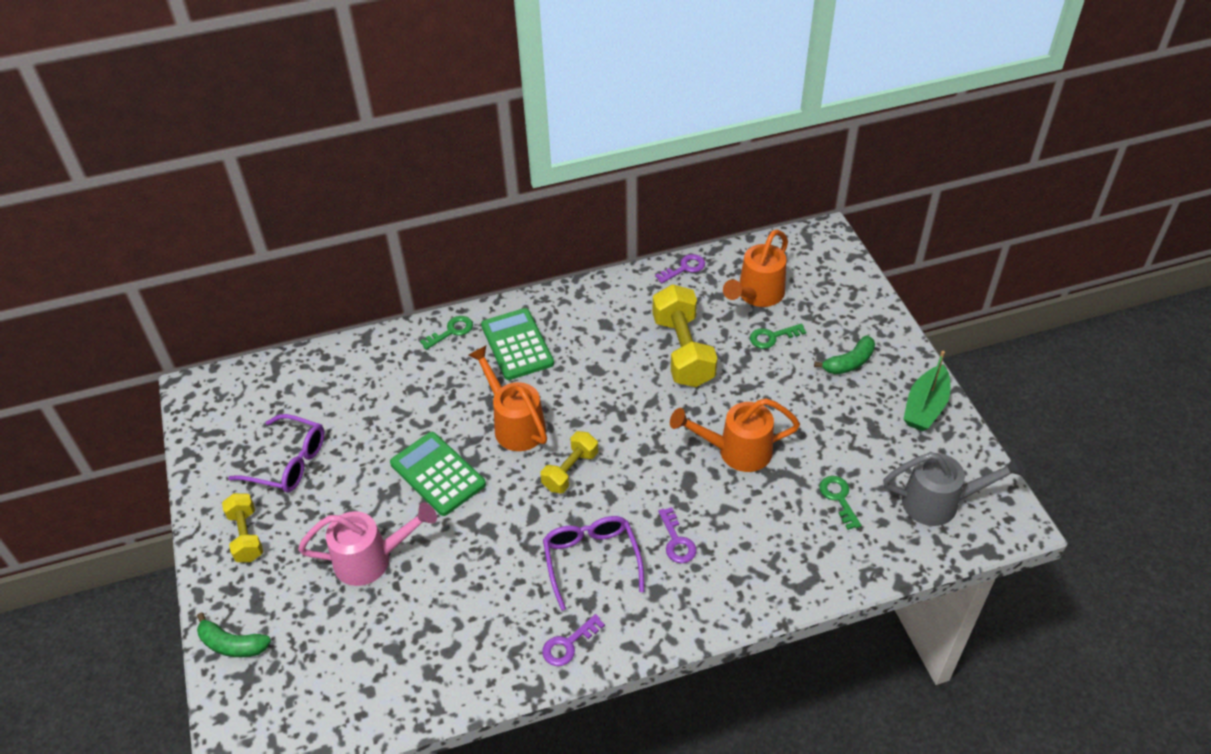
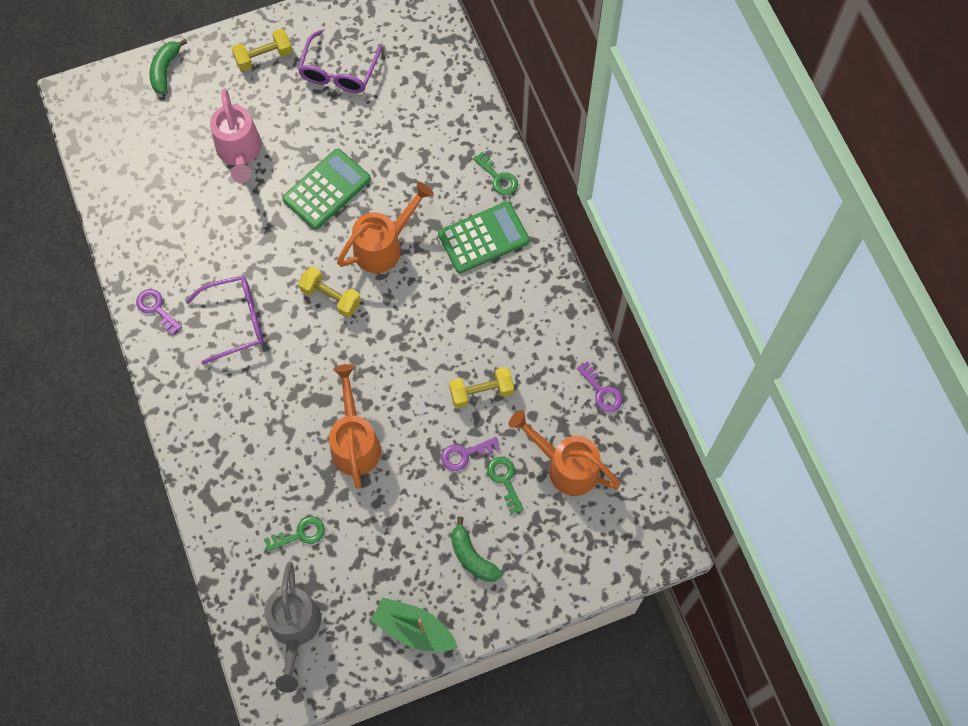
camera: 85 degrees right, 20 degrees up
(677, 541) = (254, 390): purple key -> purple key (465, 454)
(683, 351) = (481, 392): yellow dumbbell -> yellow dumbbell, size x0.59

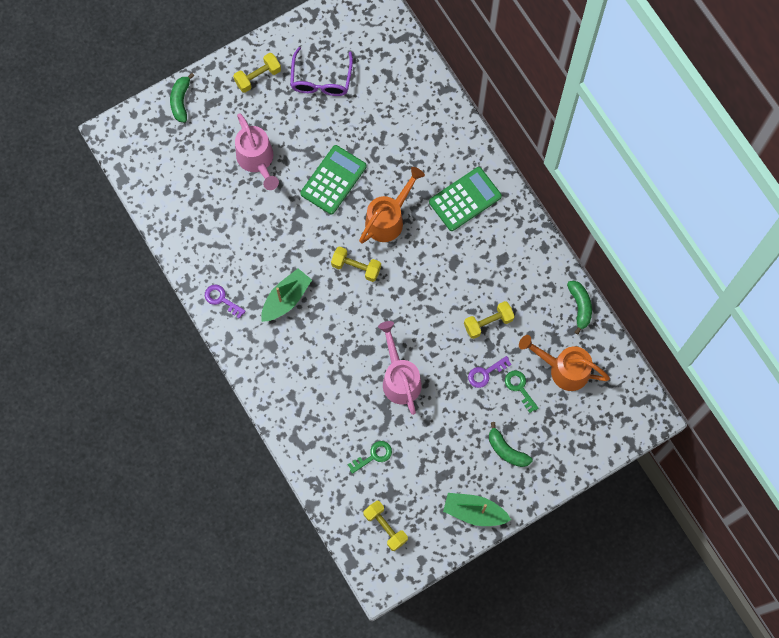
camera: 10 degrees left, 5 degrees up
(235, 321) = (286, 299): purple glasses -> green boat
(294, 628) = (385, 527): grey watering can -> yellow dumbbell
(355, 442) = (400, 378): orange watering can -> pink watering can
(498, 178) = (466, 148): green key -> none
(602, 391) = (580, 306): purple key -> green banana

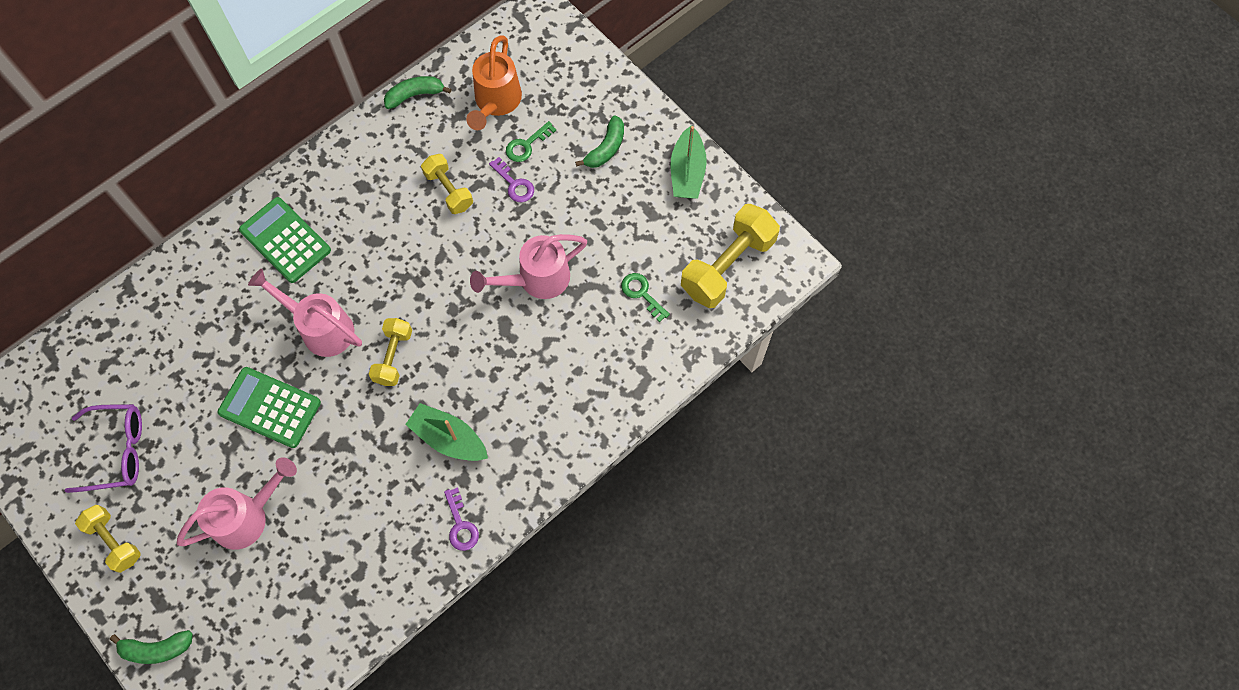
camera: 100 degrees left, 5 degrees down
(221, 299) = (461, 525): purple key -> purple key turned 45 degrees counterclockwise
(385, 527) = (727, 266): yellow dumbbell -> yellow dumbbell, size x1.71
(388, 219) = (321, 328): orange watering can -> pink watering can

